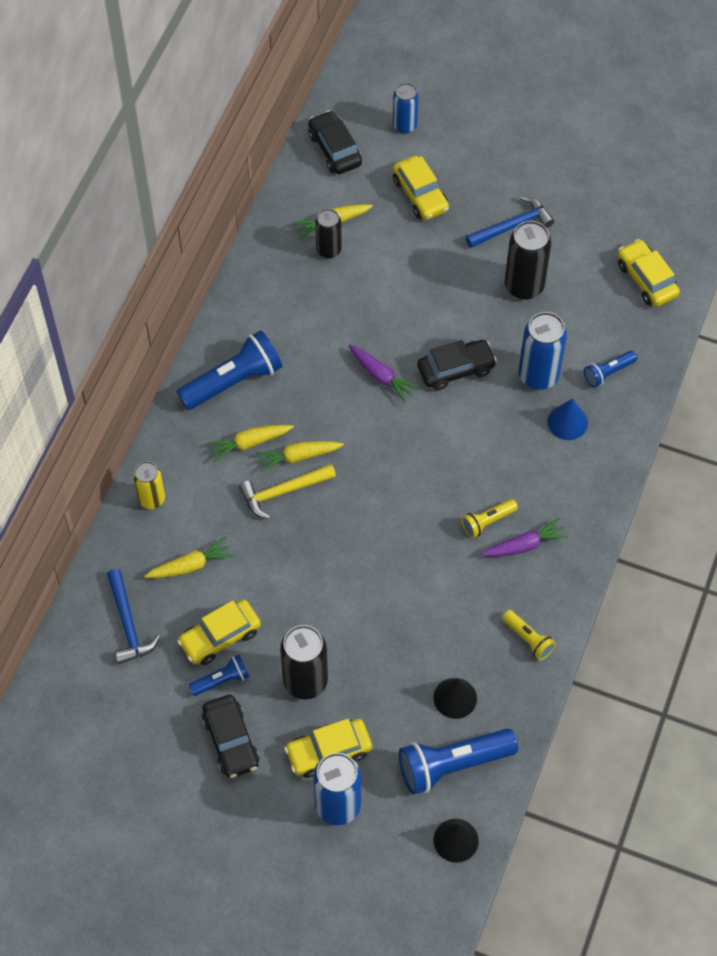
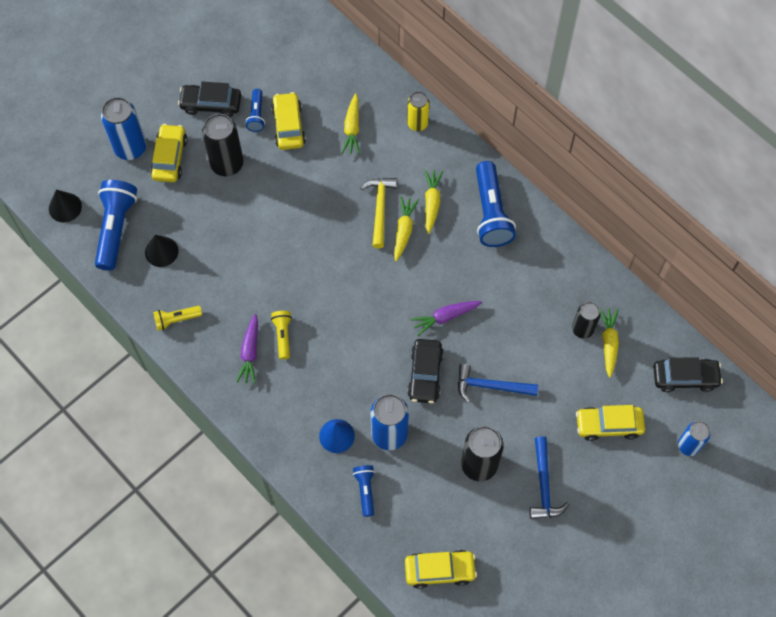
camera: 115 degrees right, 5 degrees up
(128, 624) = (328, 76): blue hammer -> blue hammer (491, 386)

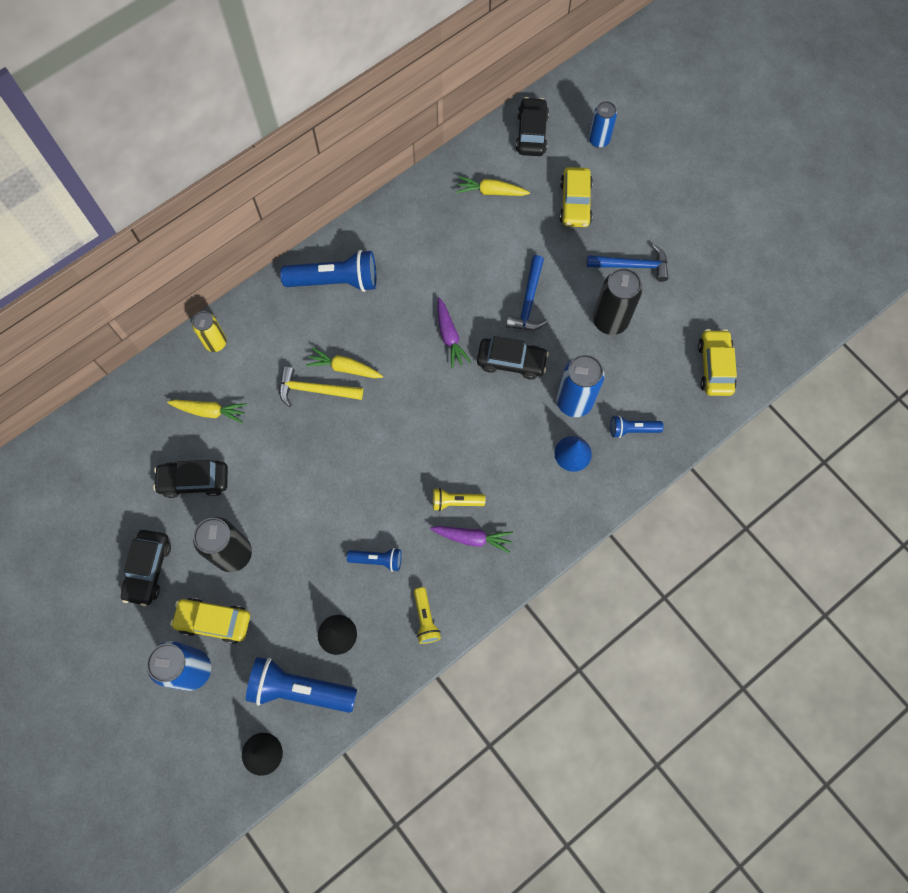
camera: 85 degrees left, 5 degrees up
(256, 115) = (173, 516): blue flashlight -> blue flashlight (377, 560)
(288, 126) = (194, 481): yellow car -> black car
(432, 203) = (315, 337): yellow carrot -> none
(582, 329) = (475, 212): black can -> none

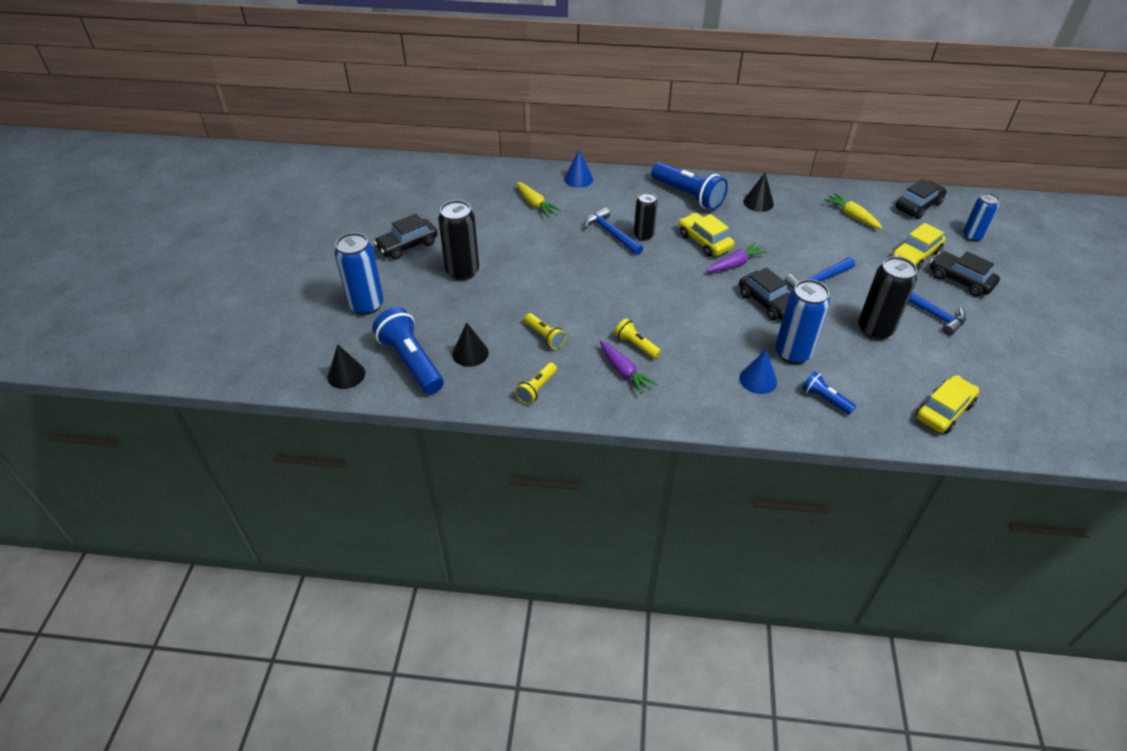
camera: 45 degrees right, 25 degrees down
(194, 481) = (485, 226): black car -> black car (960, 280)
(214, 621) = (409, 293): yellow car -> yellow car (704, 241)
(215, 343) = (578, 179): yellow can -> blue cone
(315, 390) = (611, 234): yellow hammer -> blue hammer
(344, 368) = (643, 235): yellow carrot -> black can
(377, 560) = (545, 336): blue flashlight -> yellow flashlight
(402, 238) = (758, 202): none -> black cone
(449, 336) = (735, 264): purple carrot -> purple carrot turned 150 degrees counterclockwise

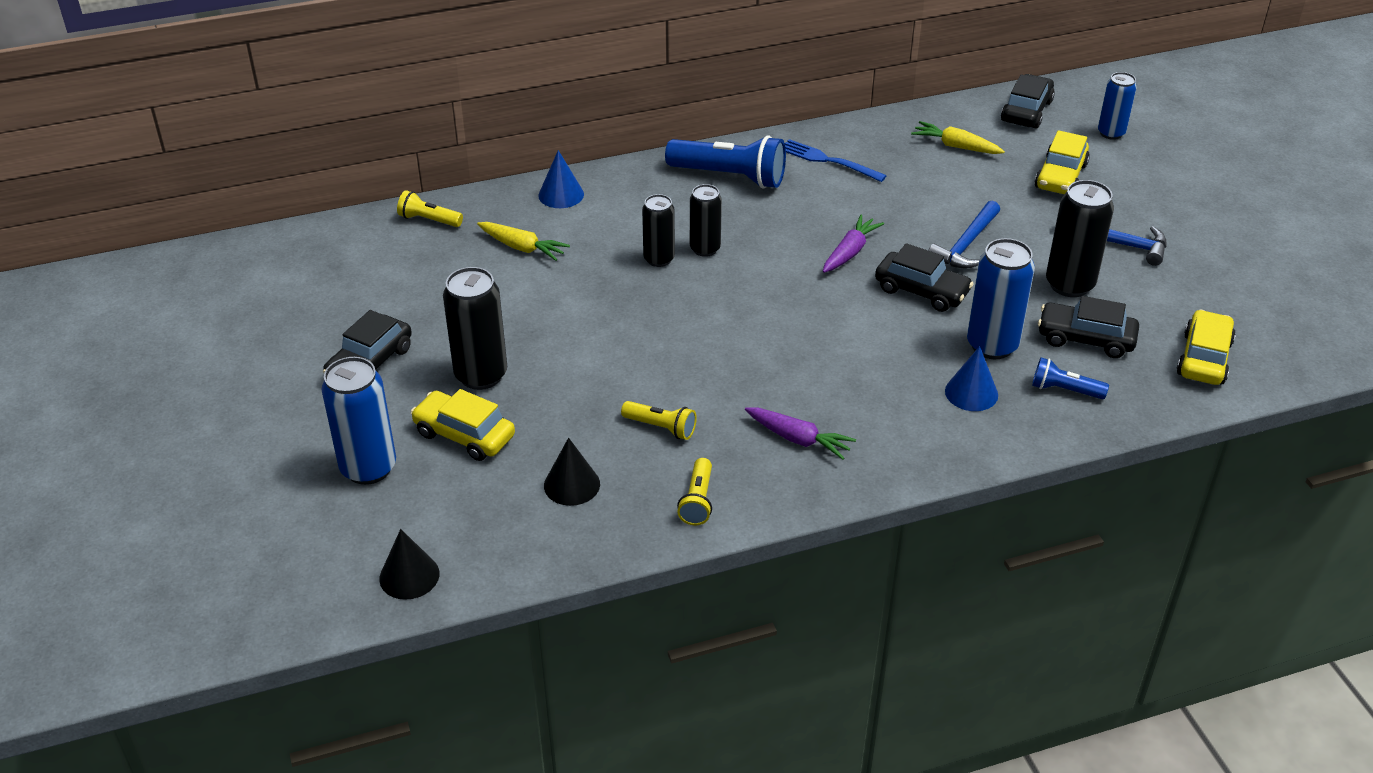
camera: 25 degrees left, 5 degrees down
(411, 362) = (494, 525): blue flashlight -> none
(611, 234) = (659, 259): blue hammer -> black can
(636, 345) = (791, 399): yellow flashlight -> yellow flashlight (429, 220)
(704, 241) = (791, 234): yellow car -> yellow car (464, 435)
(758, 202) = (827, 160): black cone -> blue fork
(960, 280) = (1129, 193): black car -> black car (1085, 339)

